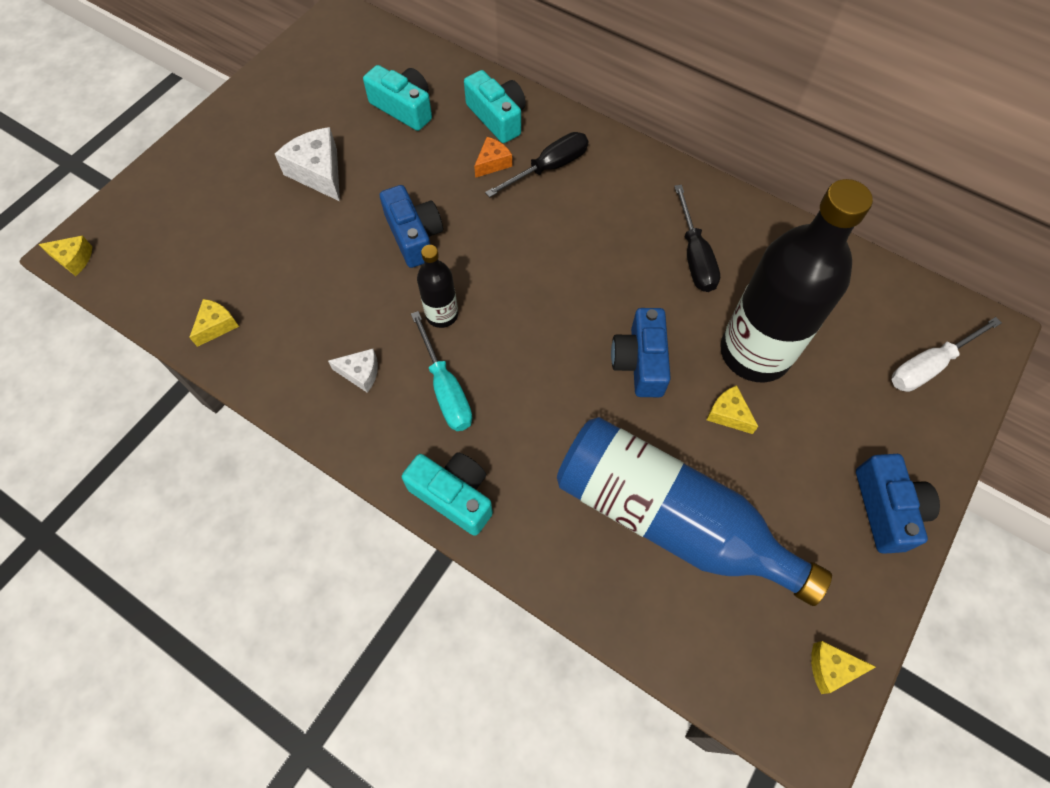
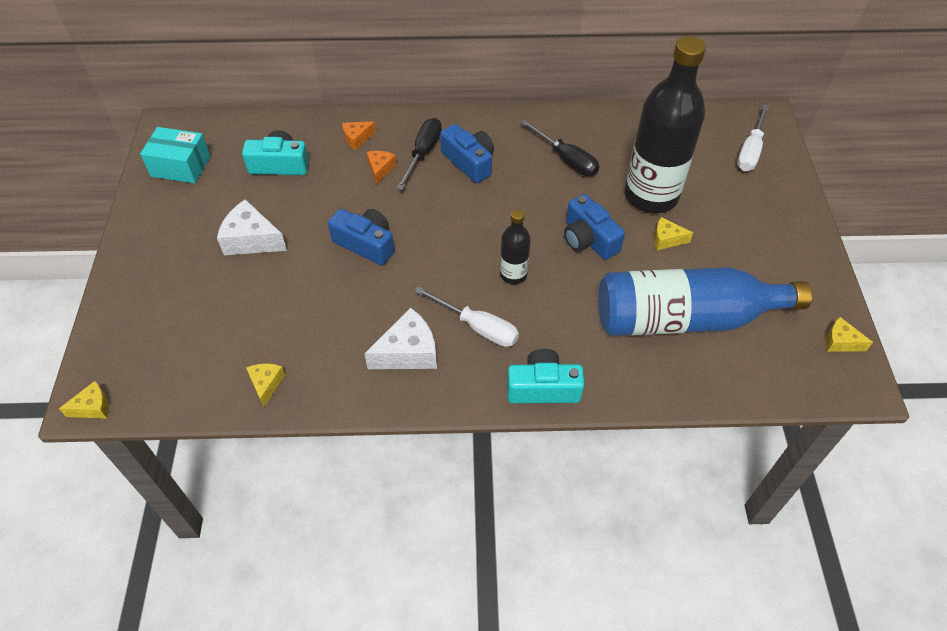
camera: 35 degrees left, 10 degrees down
(318, 64) = (181, 166): none -> turquoise box
(360, 373) = (408, 352): white cheese -> white cheese, size x1.74
(442, 315) = (432, 283): black bottle -> black bottle (513, 274)
(446, 389) = (478, 327): turquoise screwdriver -> white screwdriver
(497, 117) = (357, 138): turquoise camera -> orange cheese
(831, 668) = (840, 342): yellow cheese -> yellow cheese turned 60 degrees clockwise
(886, 509) = (795, 240): blue camera -> blue camera (469, 162)

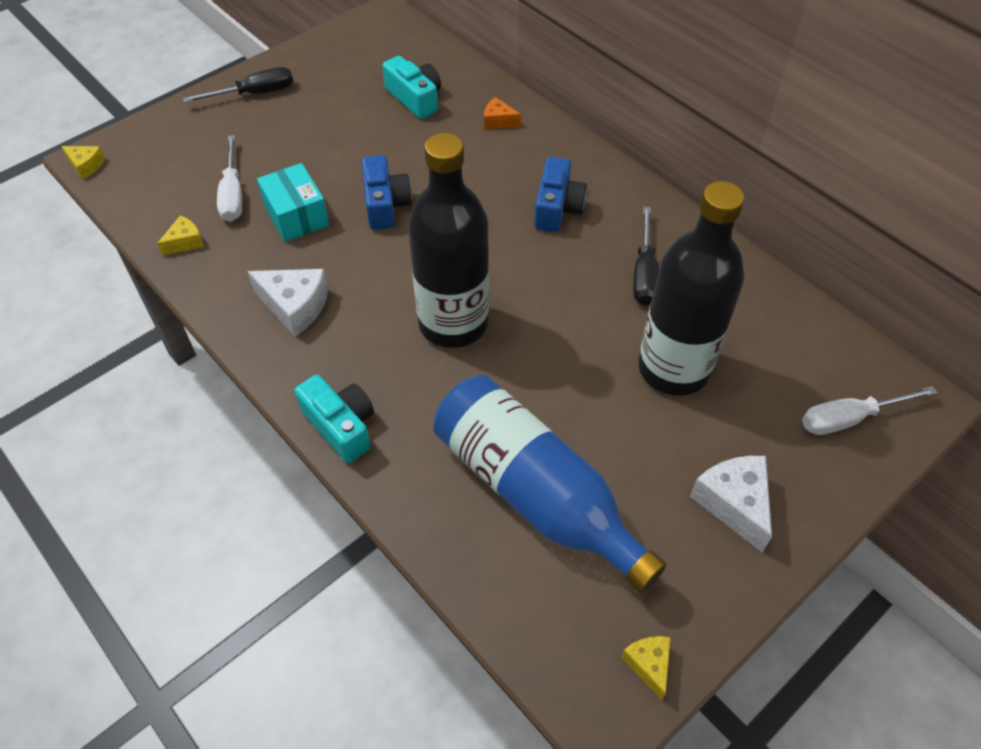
camera: 50 degrees right, 0 degrees up
(181, 166) = (352, 49): turquoise box -> turquoise box (296, 215)
(251, 240) = (319, 137): white cheese -> white cheese (734, 503)
(380, 169) = (480, 158): orange cheese -> none
(423, 153) = (531, 171): black screwdriver -> black screwdriver (254, 93)
(478, 327) = (367, 336): white screwdriver -> white screwdriver (233, 194)
(513, 274) = (453, 323): black bottle -> black bottle, size x2.15
(588, 239) = (557, 352): blue camera -> none
(666, 239) = (627, 416): yellow cheese -> none

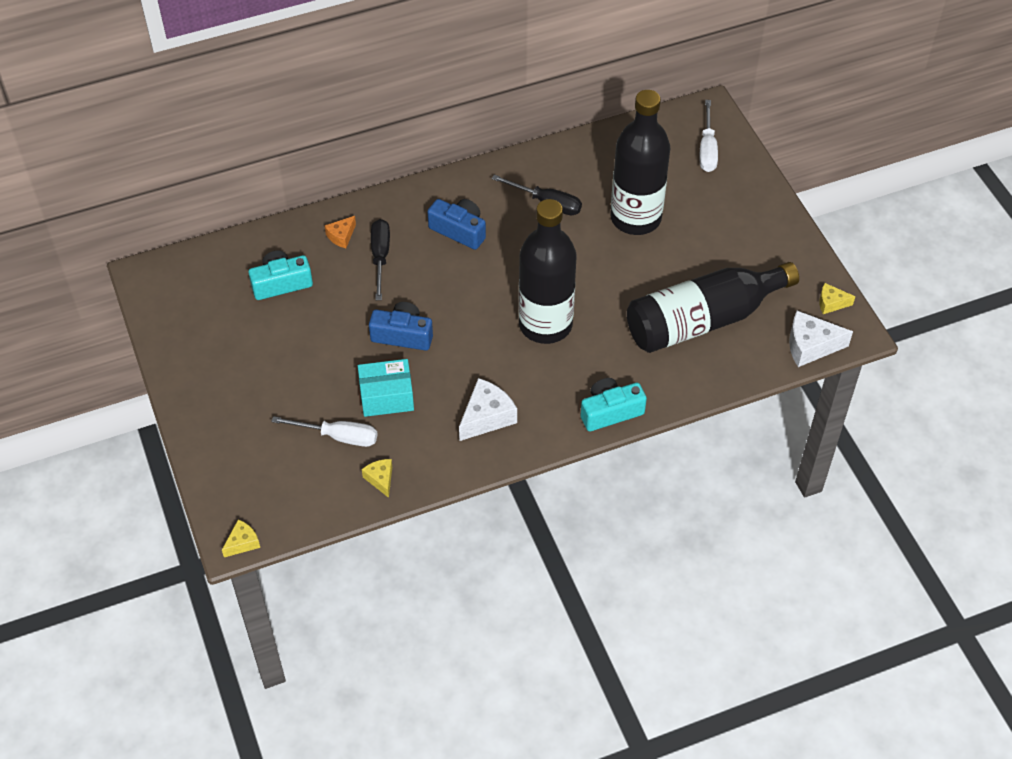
camera: 70 degrees left, 0 degrees up
(254, 93) = (208, 397): black screwdriver -> black screwdriver (380, 257)
(535, 493) = (703, 320): blue bottle -> black bottle
(734, 503) = (745, 227): white cheese -> white cheese (810, 346)

